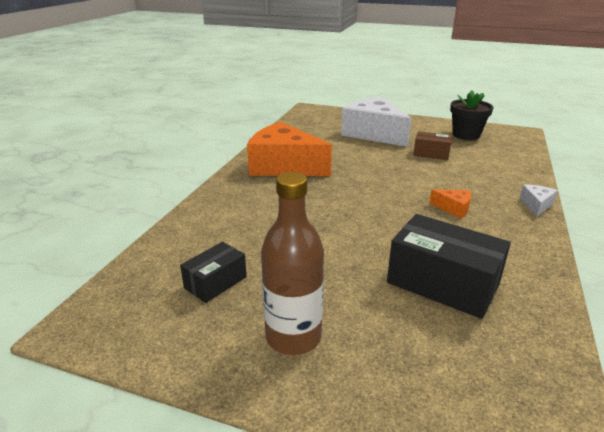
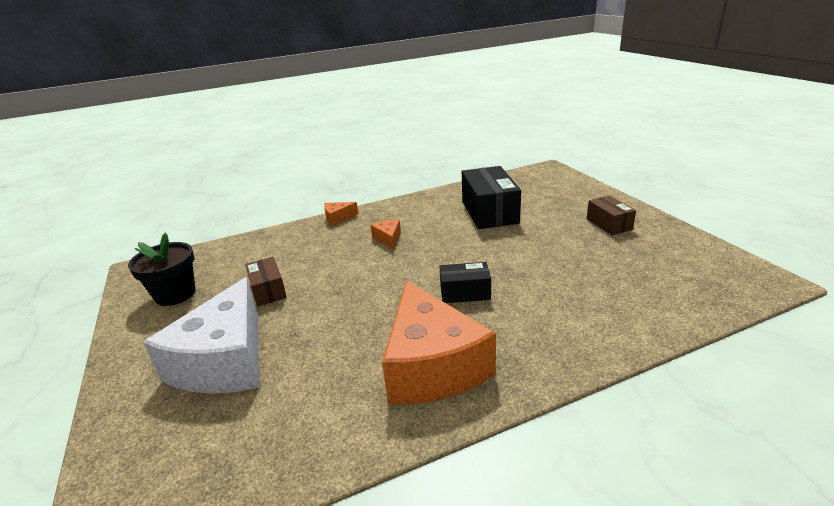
camera: 130 degrees left, 0 degrees up
(215, 282) = (638, 267): black box -> black box (465, 293)
(293, 337) = (609, 224): brown bottle -> brown box
(536, 205) = (338, 218): white cheese -> orange cheese

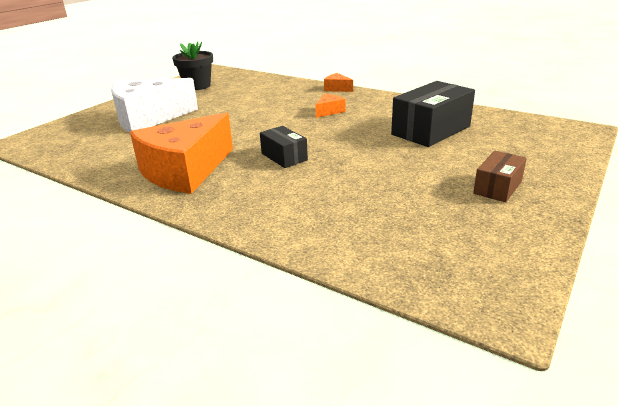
camera: 55 degrees right, 0 degrees up
(268, 290) = (223, 103): brown box -> none

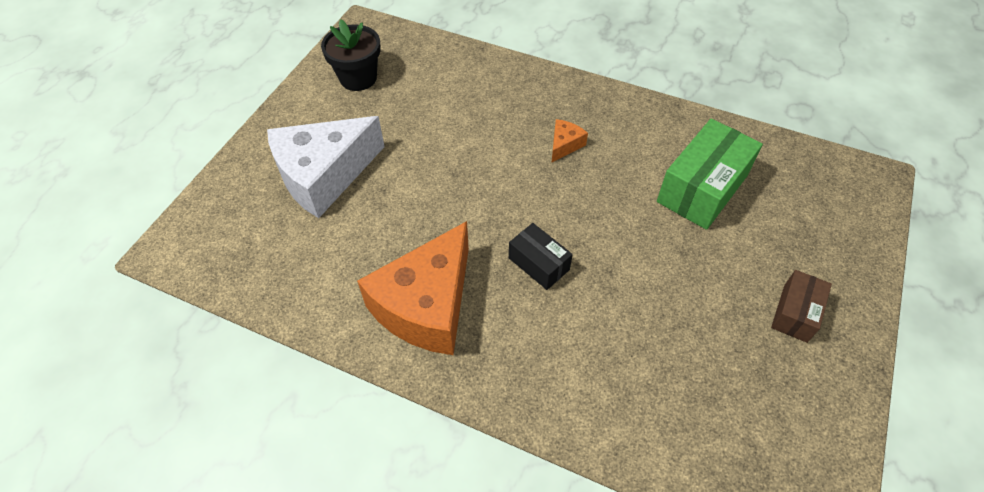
camera: 10 degrees left, 25 degrees up
(337, 88) = (559, 80): orange cheese -> none
(431, 130) = (702, 188): black box -> green box

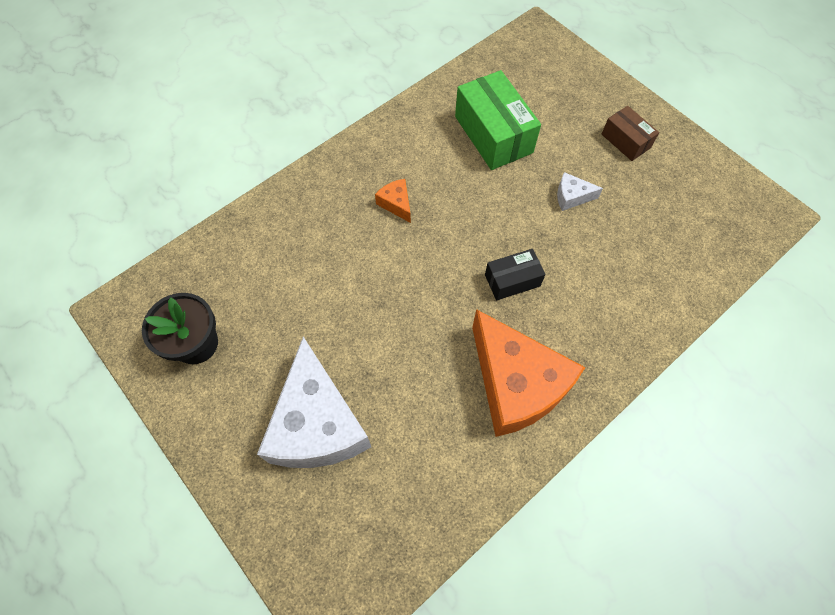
camera: 65 degrees left, 10 degrees up
(676, 283) = (571, 197): none -> white cheese

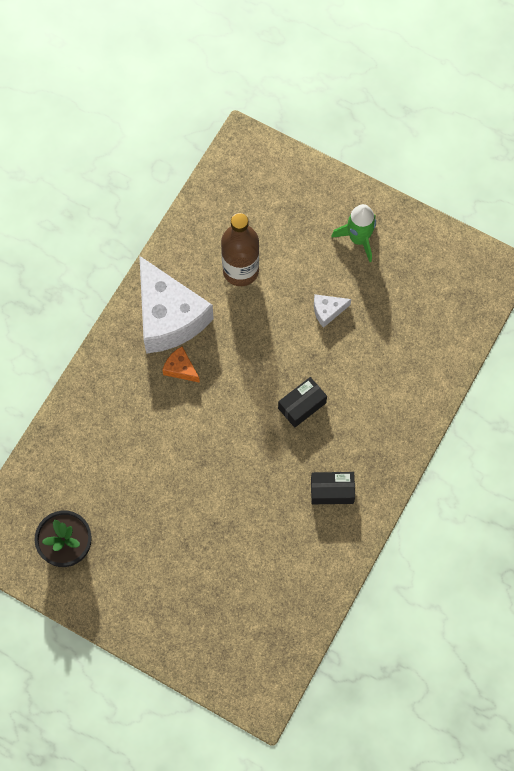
camera: 20 degrees left, 5 degrees up
(317, 424) = (192, 575): white cheese -> white cheese (169, 316)
(493, 134) = (240, 271): green box -> brown bottle
(516, 384) = (332, 491): orange cheese -> black box
(625, 141) = (358, 239): brown box -> green rocket

